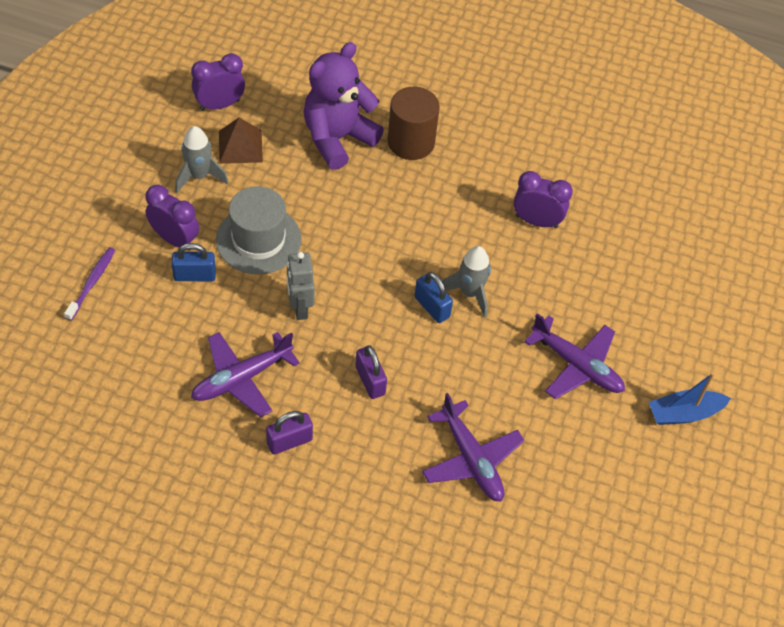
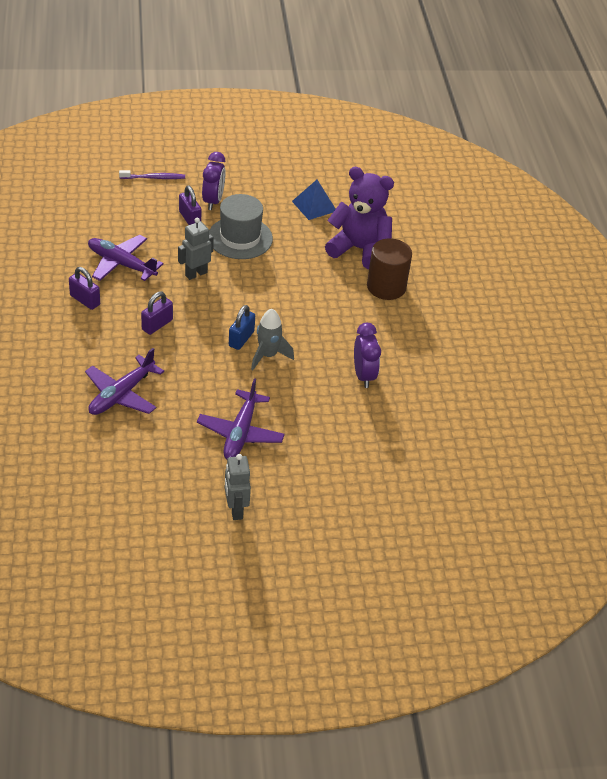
camera: 65 degrees right, 10 degrees down
(194, 275) = (190, 218): blue padlock -> purple padlock
(199, 176) = (273, 195): grey rocket -> none
(219, 105) = (343, 186): purple clock -> none
(240, 146) = (314, 206): brown pyramid -> blue pyramid
(684, 413) = (235, 510): blue boat -> grey robot

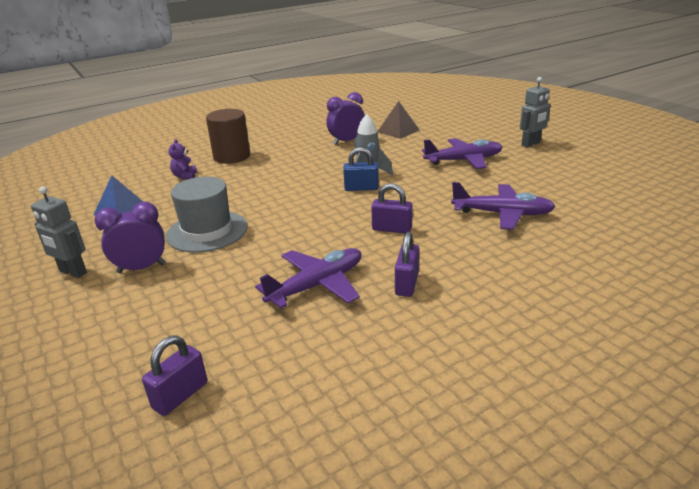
camera: 110 degrees left, 15 degrees down
(121, 264) = (317, 285): purple plane -> purple plane turned 135 degrees counterclockwise
(153, 178) = (102, 332): purple toothbrush -> none
(190, 218) = (189, 271): purple padlock -> purple padlock (180, 395)
(196, 274) = (291, 235): grey robot -> grey robot (72, 272)
(359, 249) = (185, 176): purple teddy bear -> purple teddy bear, size x0.41
(364, 428) = (398, 131): none -> brown pyramid

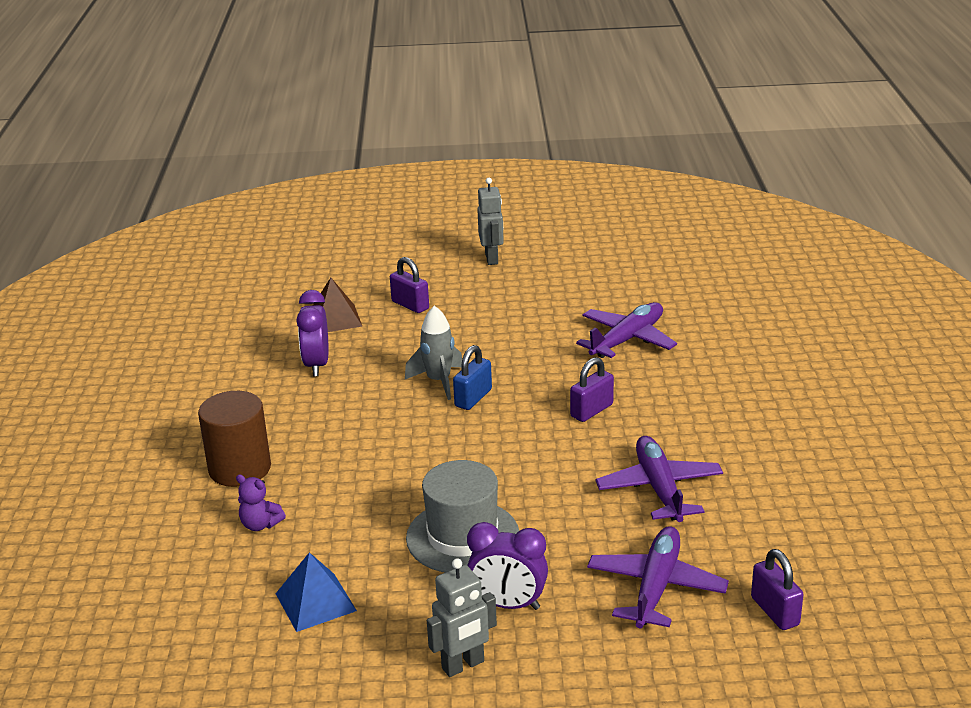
camera: 60 degrees left, 0 degrees up
(141, 268) = (508, 604): purple clock -> purple clock turned 90 degrees counterclockwise
(407, 284) = (702, 437): purple padlock -> purple padlock (410, 305)
(464, 160) = (482, 311): purple plane -> purple plane (656, 587)

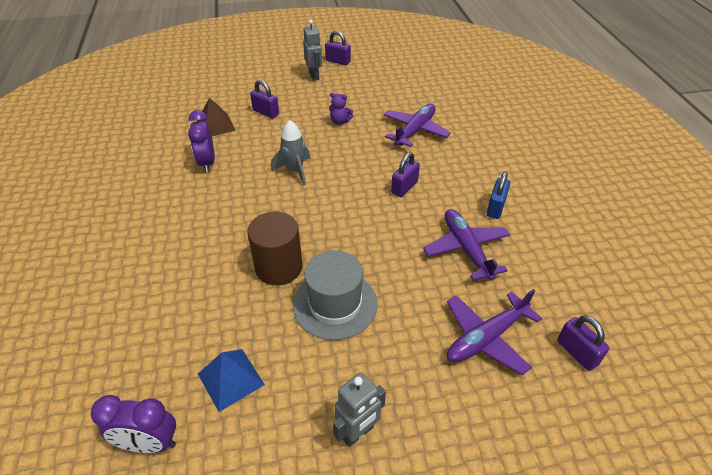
camera: 10 degrees left, 15 degrees up
(240, 469) = (159, 255): brown cylinder -> brown cylinder (279, 267)
(260, 524) = (179, 306): purple teddy bear -> purple teddy bear (340, 121)
(473, 398) = (321, 183): blue padlock -> blue padlock (495, 207)
(508, 604) = (381, 366): purple clock -> purple clock (149, 443)
(532, 240) = (338, 61): none -> purple padlock
(656, 587) = (486, 338): purple plane -> purple plane turned 135 degrees counterclockwise

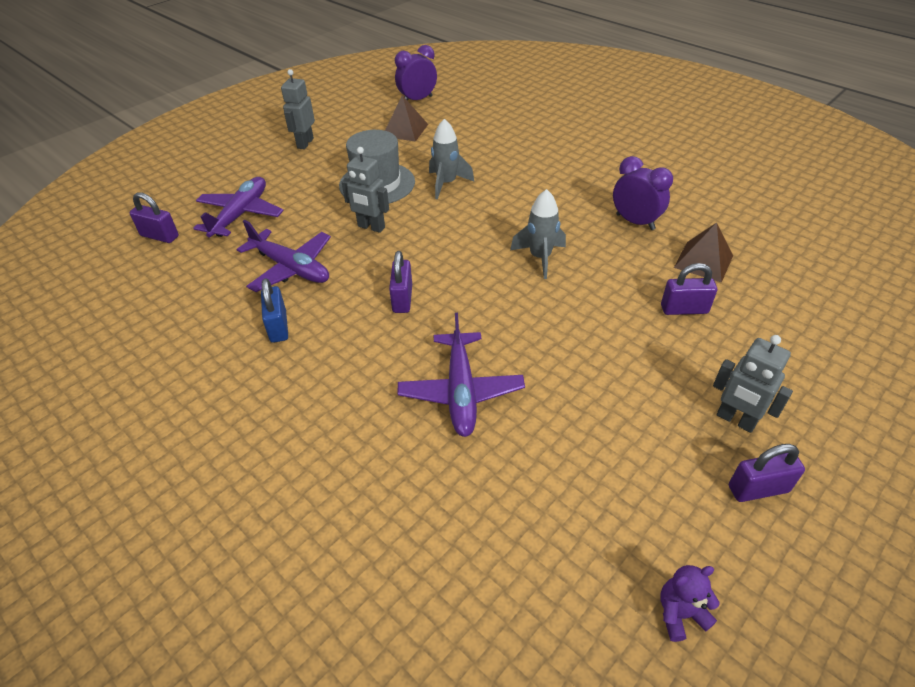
camera: 145 degrees right, 0 degrees up
(230, 379) = (405, 130): blue pyramid -> brown pyramid
(279, 267) = (446, 184): brown cylinder -> grey rocket
(340, 121) = (577, 348): purple teddy bear -> purple teddy bear (680, 613)
(380, 255) = (371, 227): none -> grey robot

